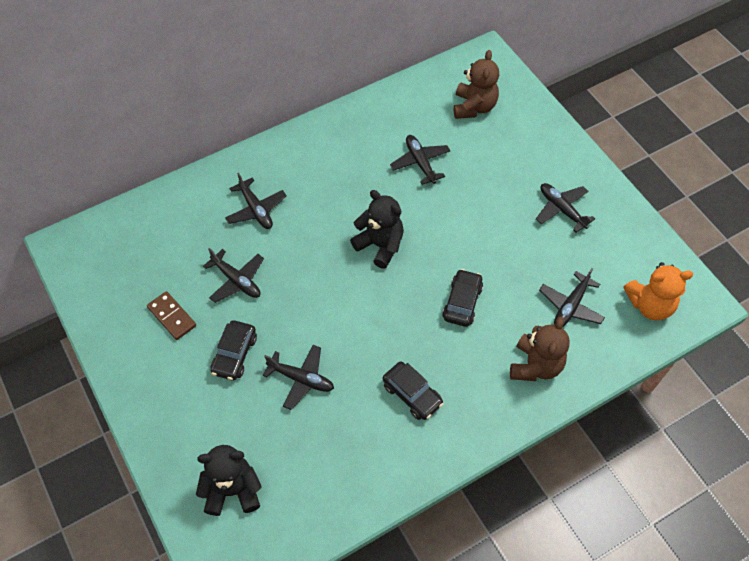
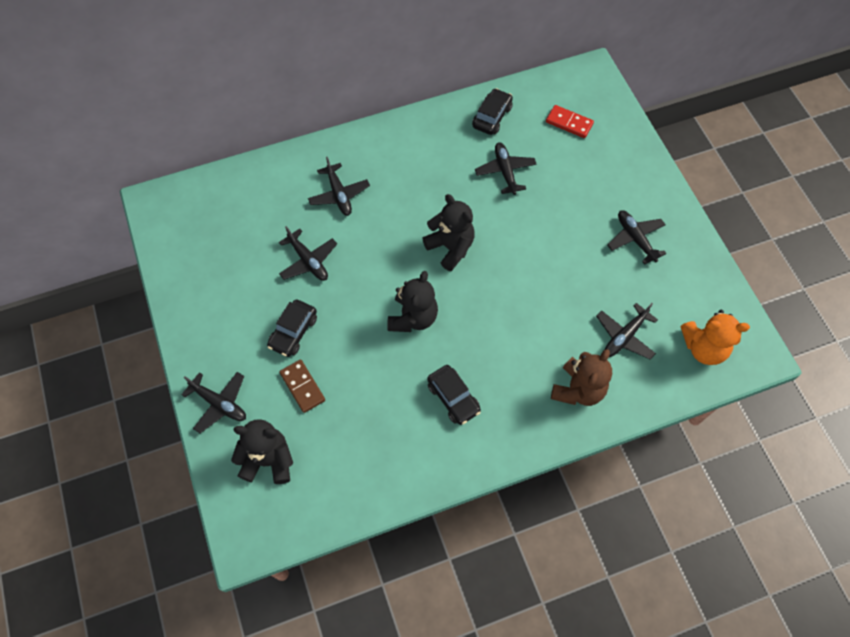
camera: 10 degrees right, 5 degrees up
(172, 316) = (242, 286): brown domino -> brown domino (302, 387)
(301, 379) = (351, 365): black plane -> black plane (219, 403)
(355, 321) = (413, 317): none -> black teddy bear
(462, 302) = (519, 316): black car -> black car (492, 117)
(474, 107) = (569, 123): brown teddy bear -> red domino

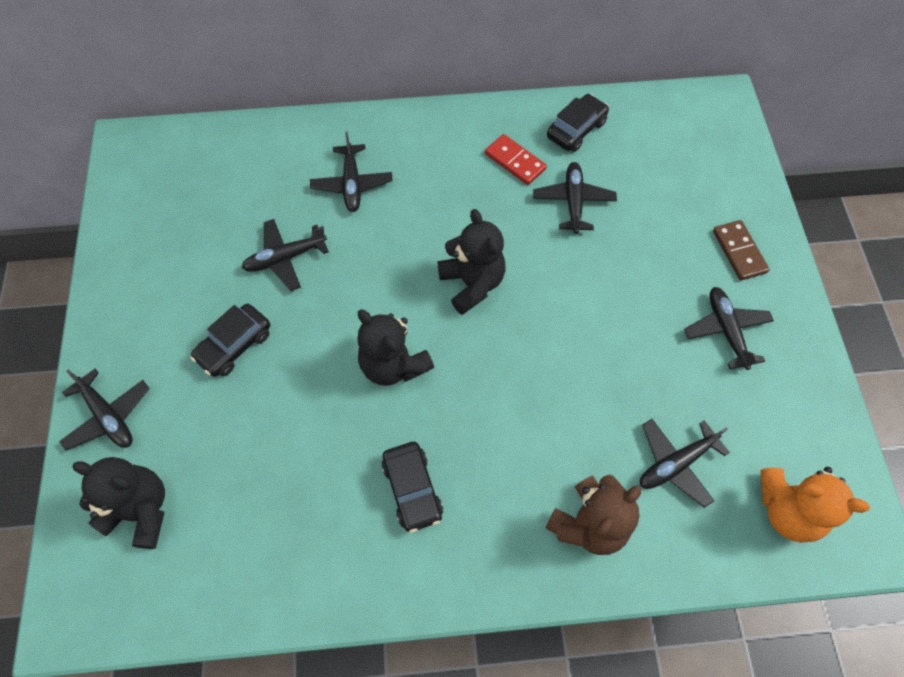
camera: 15 degrees right, 0 degrees up
(302, 387) = (220, 421): brown domino -> brown domino (739, 252)
(308, 261) = (285, 258): black plane -> black plane turned 90 degrees clockwise
(413, 317) = (393, 364): black teddy bear -> black teddy bear turned 105 degrees clockwise
(569, 123) = (675, 158): red domino -> red domino (515, 161)

